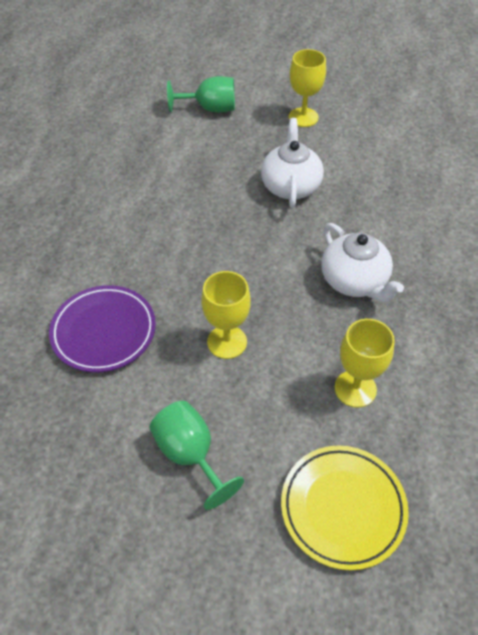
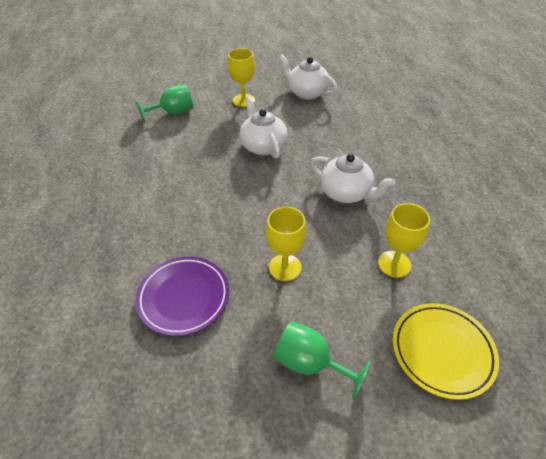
camera: 25 degrees left, 5 degrees down
(391, 130) = (306, 93): none -> white teapot

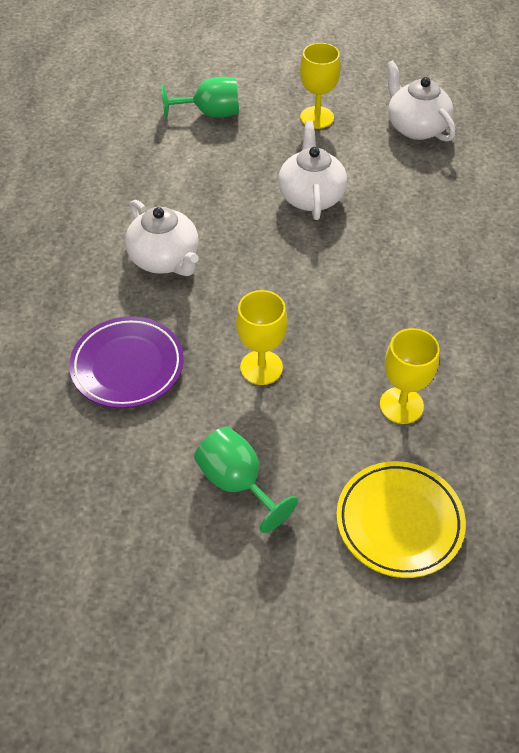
camera: 20 degrees right, 5 degrees up
(346, 193) = (390, 295): white teapot -> white teapot (165, 259)

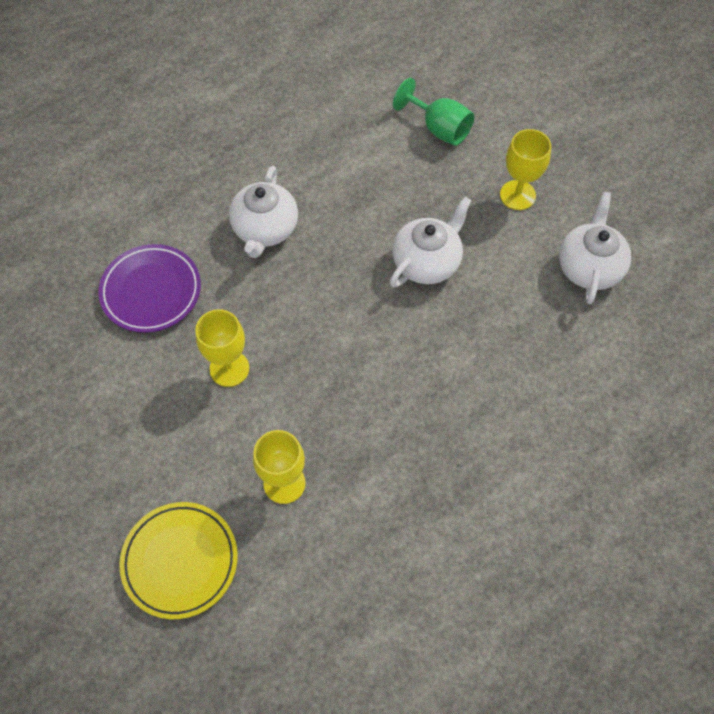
camera: 45 degrees right, 10 degrees up
(237, 483) = (120, 436): green goblet -> none

